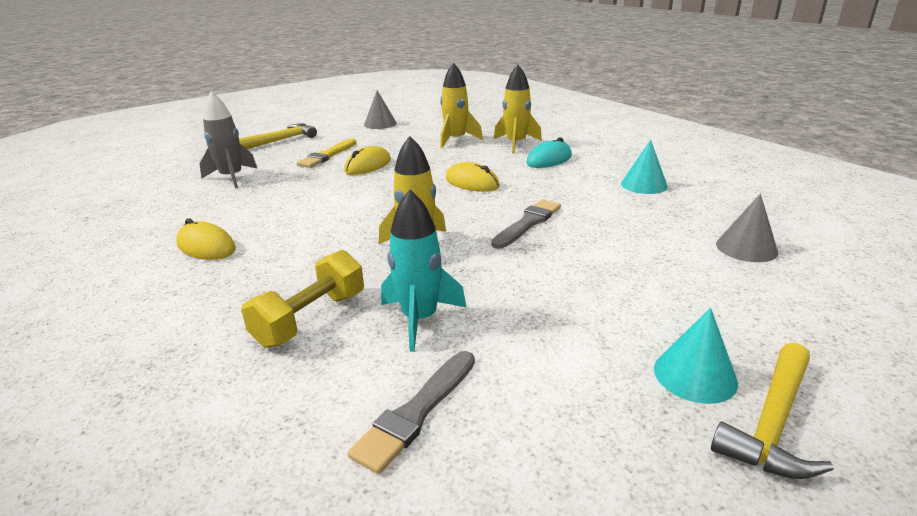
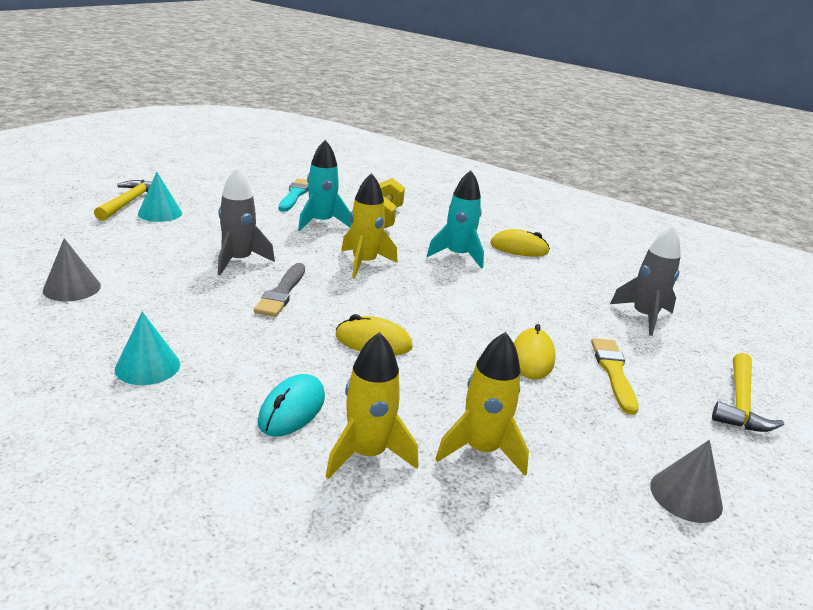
camera: 150 degrees right, 0 degrees up
(297, 244) = (457, 255): none -> turquoise rocket
(416, 413) = (295, 195): grey brush -> turquoise brush
(565, 263) = (239, 261): none -> grey rocket

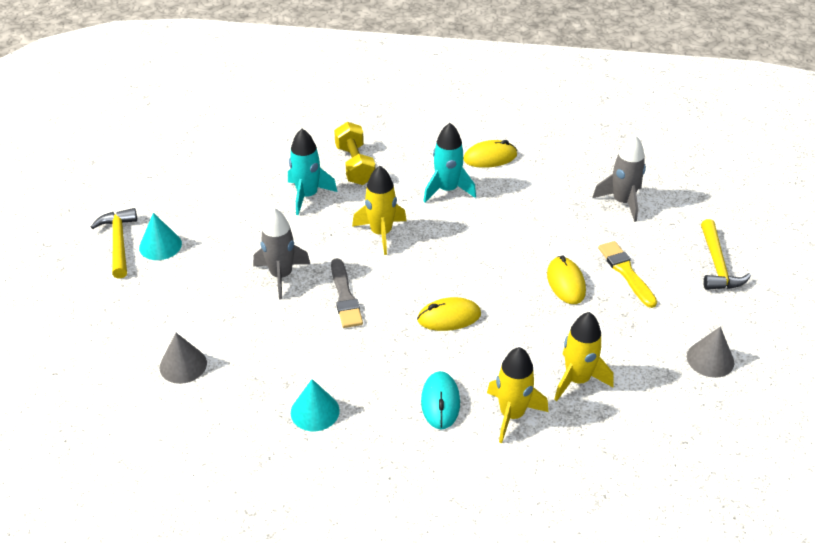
camera: 20 degrees left, 15 degrees up
(295, 195) = (253, 165): turquoise brush -> none

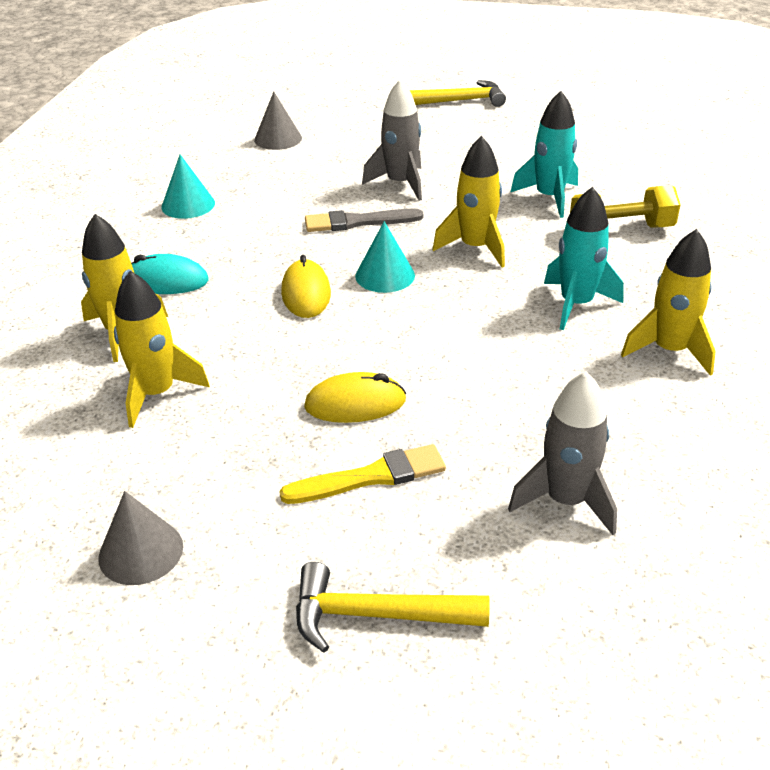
camera: 95 degrees right, 5 degrees down
(160, 245) = (456, 120): turquoise cone -> turquoise cone (385, 275)
(490, 157) = (669, 350): yellow mouse -> yellow rocket

